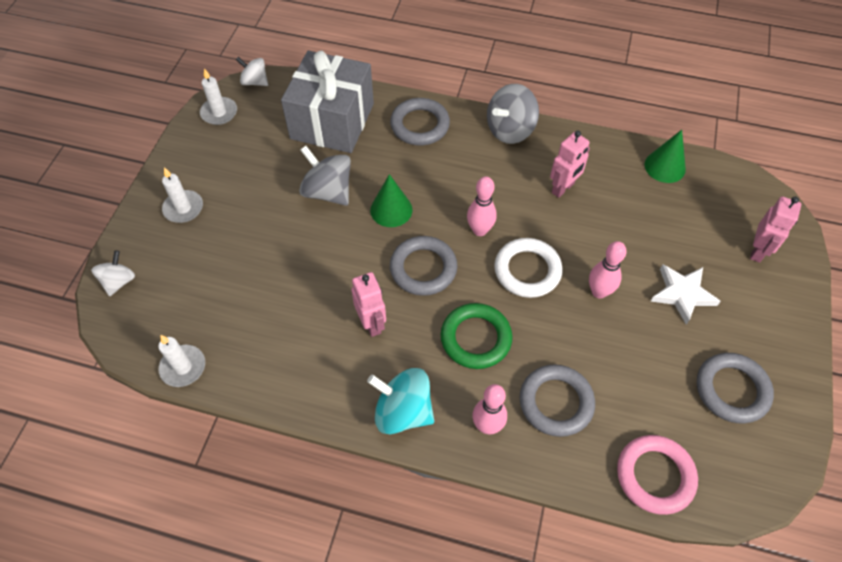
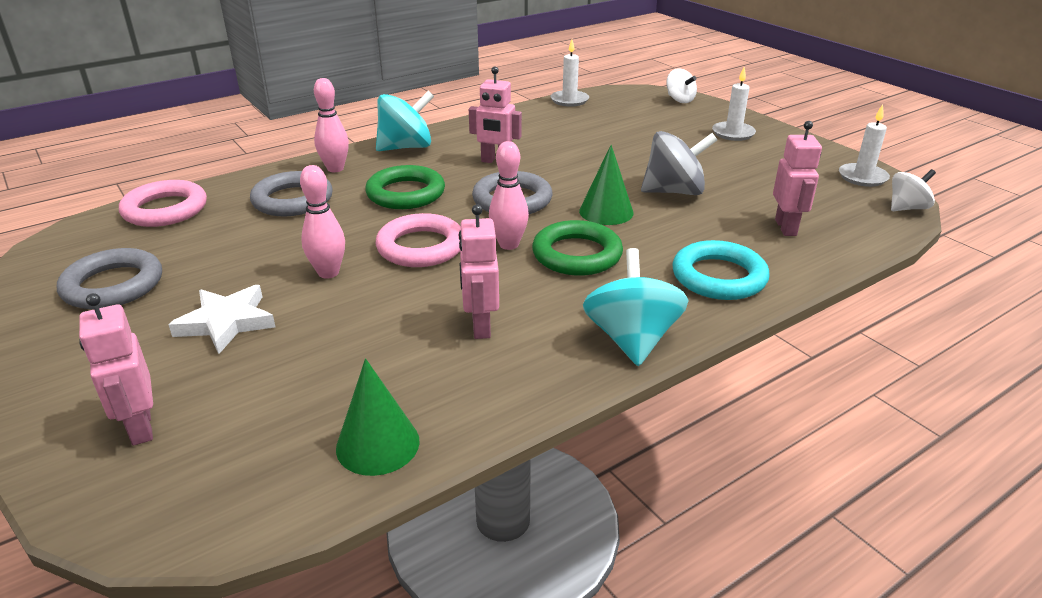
camera: 130 degrees right, 25 degrees down
(332, 121) = (786, 227): grey gift -> pink robot
(420, 125) = (719, 277): grey ring -> turquoise ring
(457, 193) = (577, 254): none -> green ring
(510, 130) = (631, 339): grey spinning top -> turquoise spinning top
(527, 270) = (421, 247): white ring -> pink ring

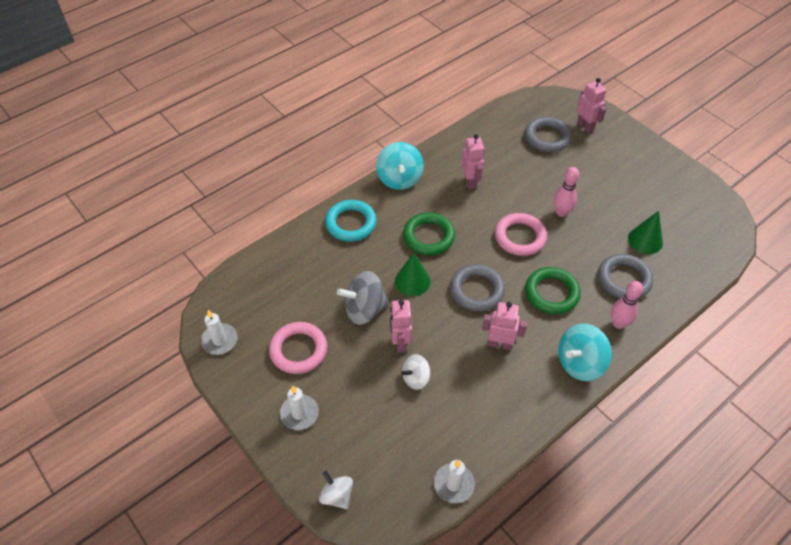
camera: 175 degrees right, 20 degrees up
(113, 285) = (666, 196): grey ring -> grey ring (547, 137)
(165, 210) = (698, 263): pink ring -> pink ring (298, 350)
(226, 322) = (590, 176): white star -> none
(377, 444) = (494, 126): green cone -> green cone (645, 240)
(509, 245) = (469, 243): pink bowling pin -> none
(786, 227) = (299, 271): pink robot -> pink robot (400, 342)
(907, 208) = (209, 300): white spinning top -> white spinning top (416, 378)

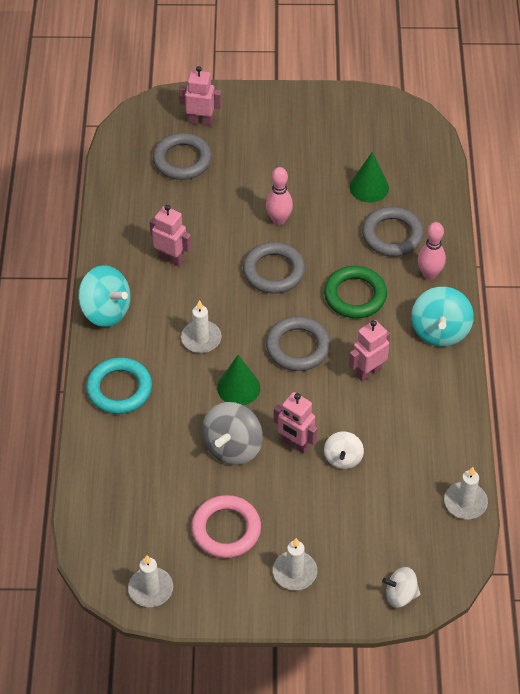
camera: 50 degrees left, 0 degrees up
(429, 236) = (201, 338): green ring -> white candle
(520, 237) = (274, 271): pink ring -> grey ring

